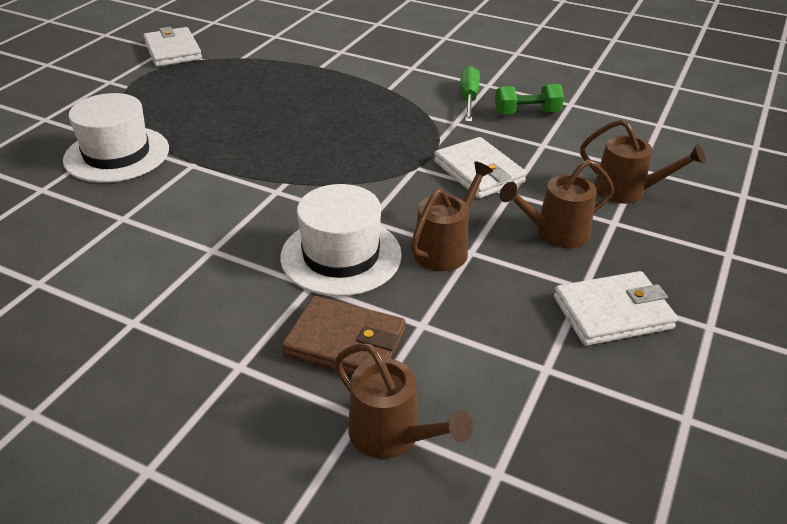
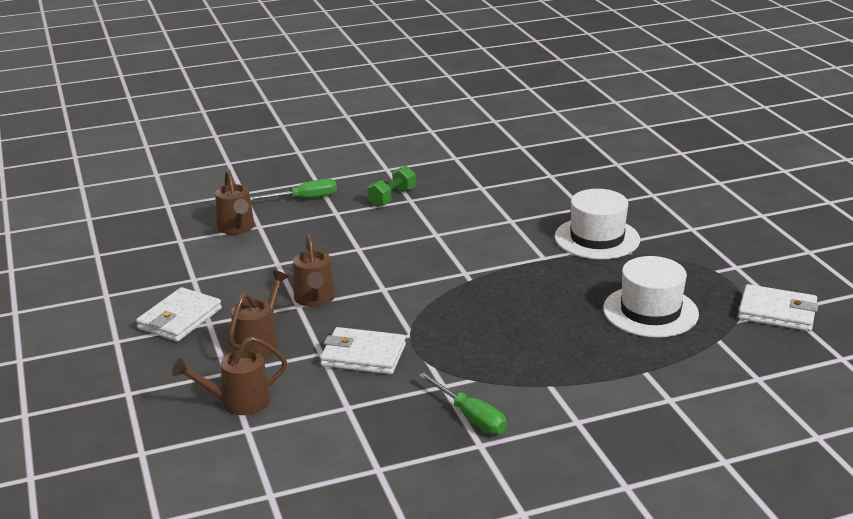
camera: 135 degrees right, 10 degrees down
(227, 434) = (304, 198): none -> green screwdriver
(341, 256) = (366, 266): white hat -> white hat (650, 311)
(345, 343) = (303, 240): brown wallet -> none
(393, 436) = (237, 228): brown watering can -> brown watering can turned 105 degrees counterclockwise
(527, 113) = (401, 432): green dumbbell -> green dumbbell (392, 197)

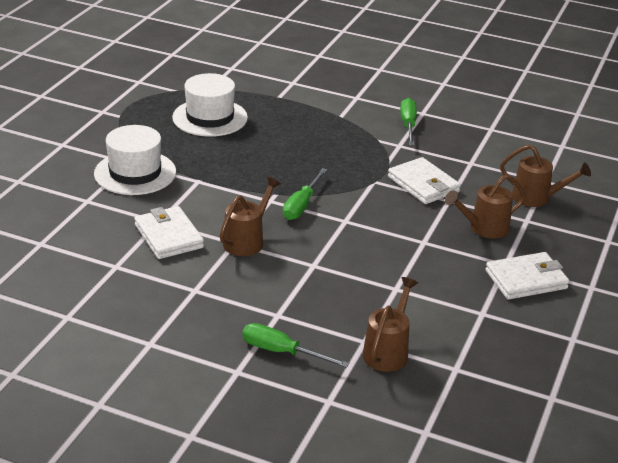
camera: 140 degrees left, 5 degrees up
(315, 299) = (405, 239): brown watering can -> brown watering can (247, 240)
(392, 197) = (205, 302): green dumbbell -> none
(435, 282) = (301, 205): none -> green screwdriver
(777, 312) = (146, 82): white wallet -> white wallet (169, 236)

